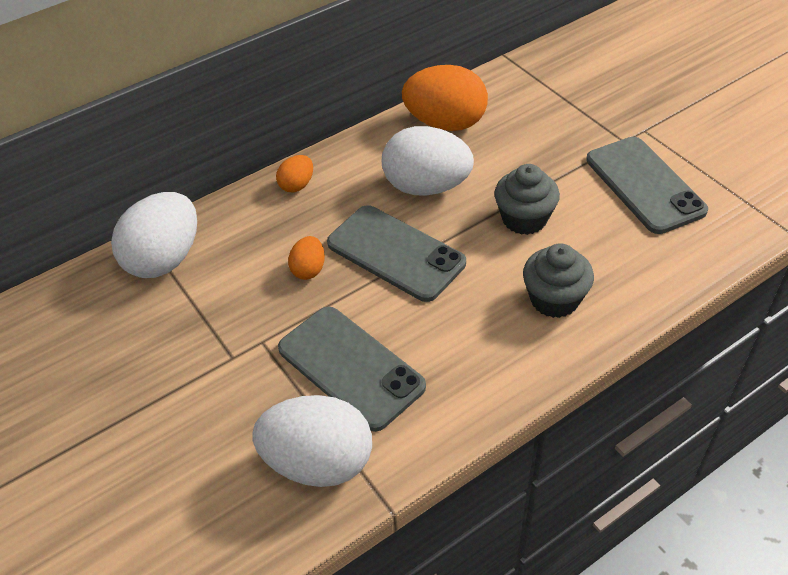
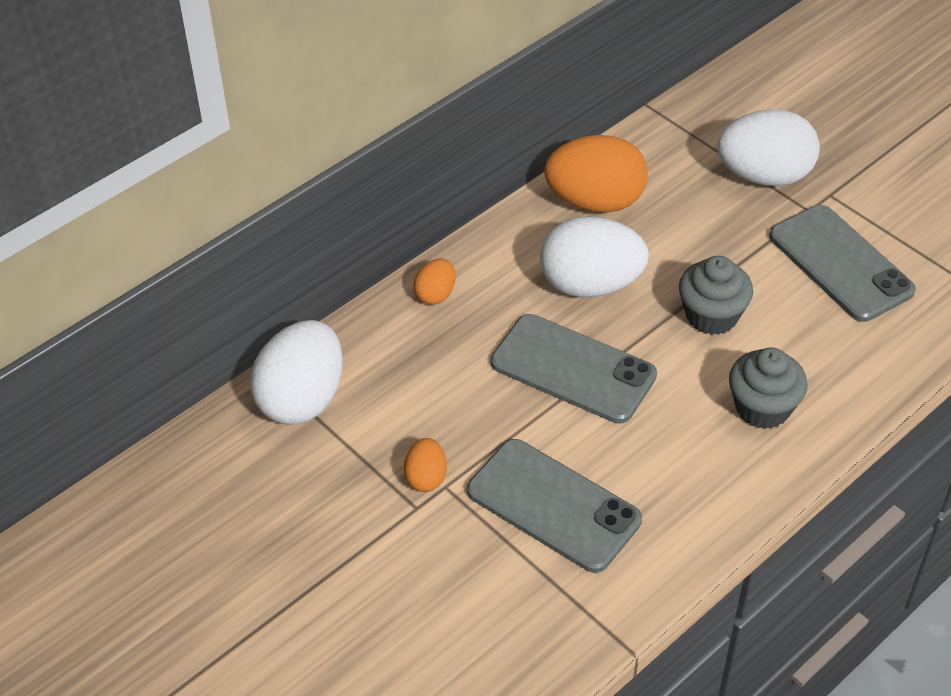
camera: 10 degrees left, 0 degrees up
(309, 269) = (477, 397): orange egg -> orange egg (426, 477)
(319, 462) = (544, 611): white egg -> white egg (764, 176)

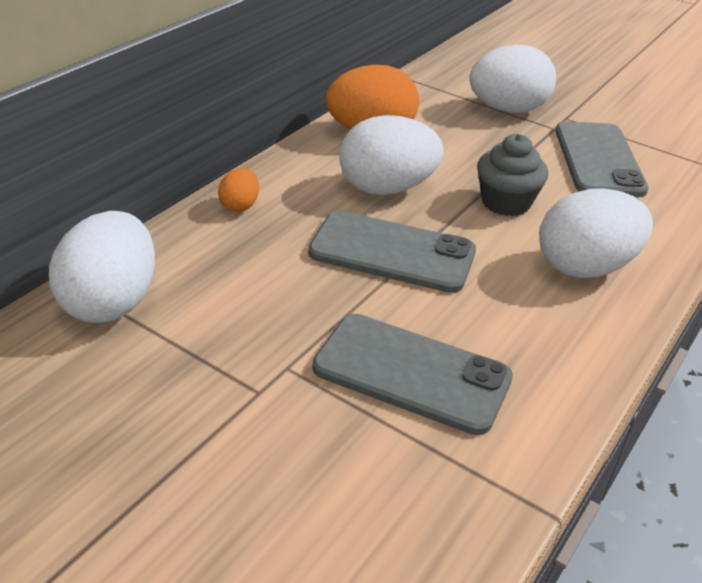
camera: 15 degrees left, 10 degrees down
(426, 477) = (263, 361): orange egg -> none
(762, 408) = (585, 267): grey cupcake -> white egg
(840, 263) = (598, 160): grey phone -> grey phone turned 45 degrees clockwise

